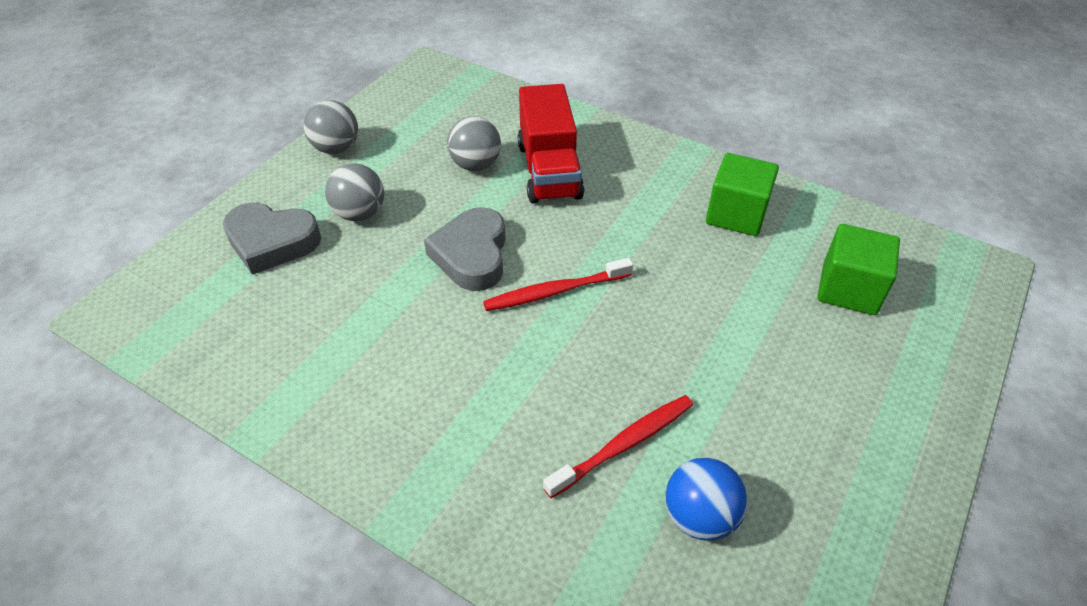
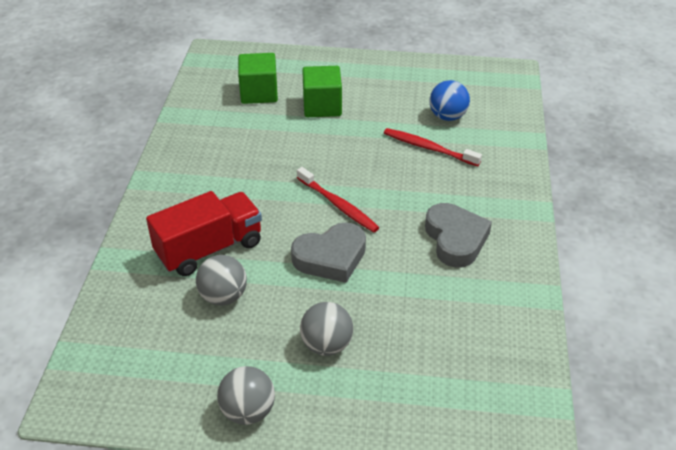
camera: 115 degrees left, 5 degrees down
(272, 242) = (394, 387): grey heart -> grey heart (455, 239)
(736, 214) = (213, 144): green cube -> green cube (322, 106)

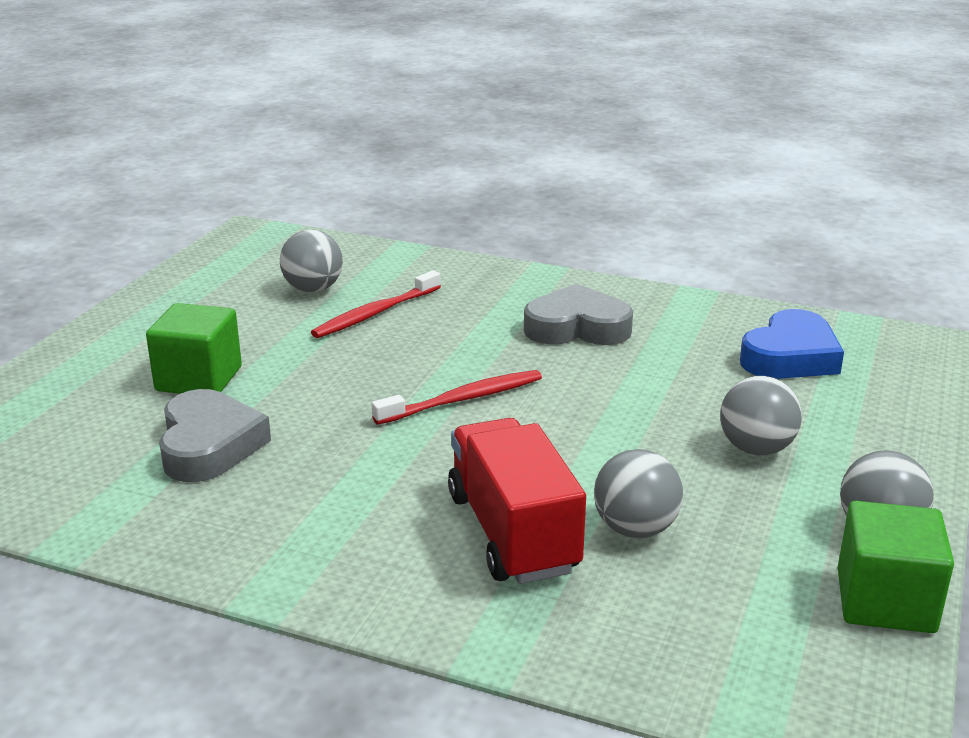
camera: 75 degrees left, 15 degrees down
(259, 93) = (98, 434): green cube -> green cube (885, 601)
(331, 257) = (578, 421): grey heart -> grey heart (209, 445)
(447, 116) = (313, 289): blue ball -> grey ball
(466, 358) = (790, 357): none -> blue heart

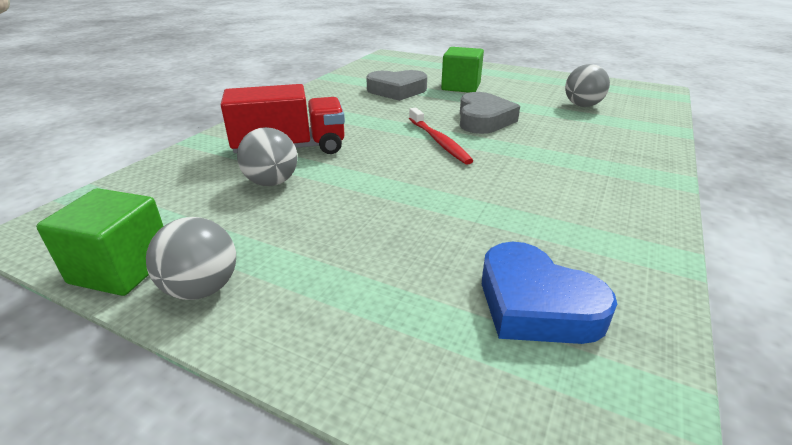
camera: 95 degrees right, 5 degrees up
(375, 313) = (554, 120): red toothbrush -> none
(577, 327) = (561, 186): grey heart -> grey heart (483, 120)
(756, 449) = (350, 245): grey ball -> none

